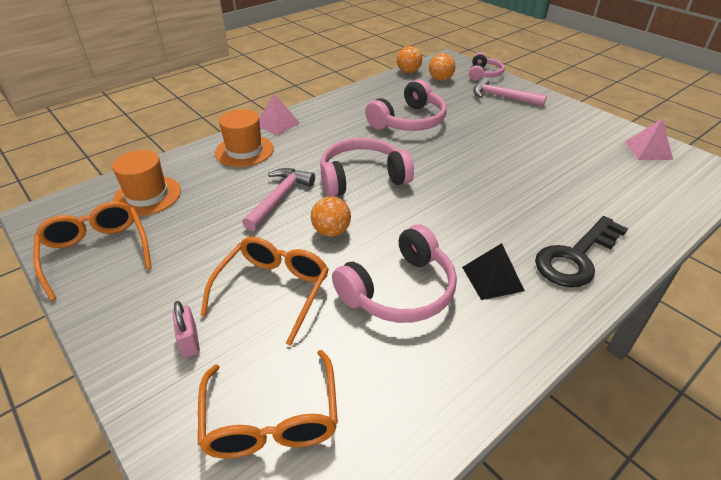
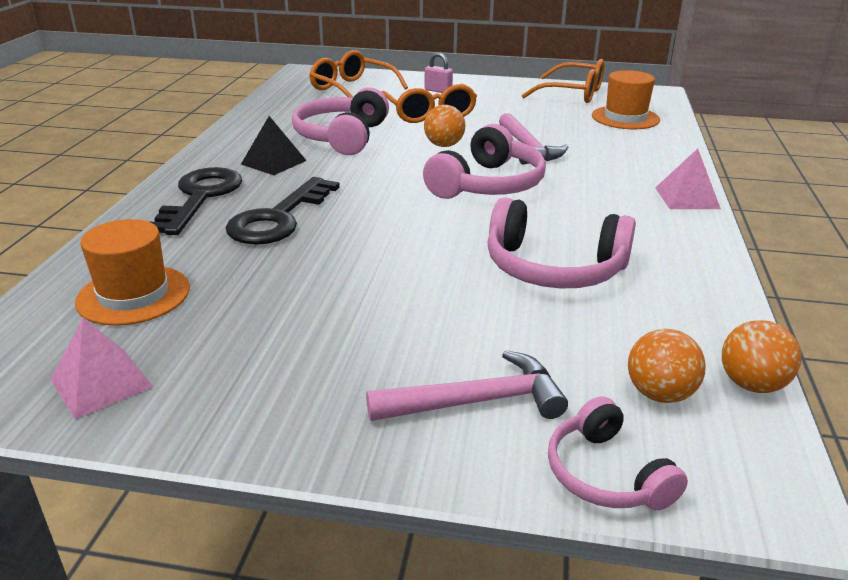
camera: 140 degrees right, 10 degrees down
(244, 151) = (645, 164): orange hat -> orange hat (133, 295)
(409, 121) = (553, 268): pink headphones -> pink headphones turned 75 degrees counterclockwise
(525, 208) = (278, 218): none -> black key

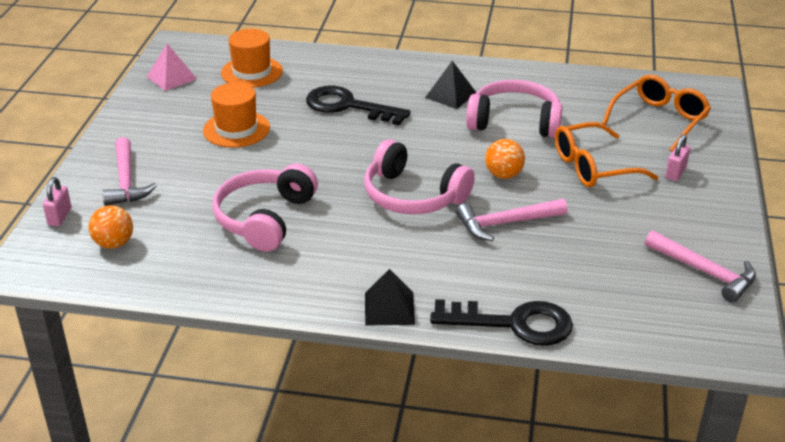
camera: 90 degrees right, 5 degrees up
(200, 197) = (382, 74): black key -> black key (513, 323)
(573, 94) = (704, 272): orange glasses -> pink hammer
(606, 474) = (60, 217): pink headphones -> pink padlock
(625, 118) = (621, 303): orange hat -> orange hat (236, 129)
(686, 198) = (389, 308): pink pyramid -> black pyramid
(751, 384) = (112, 281): orange ball -> none

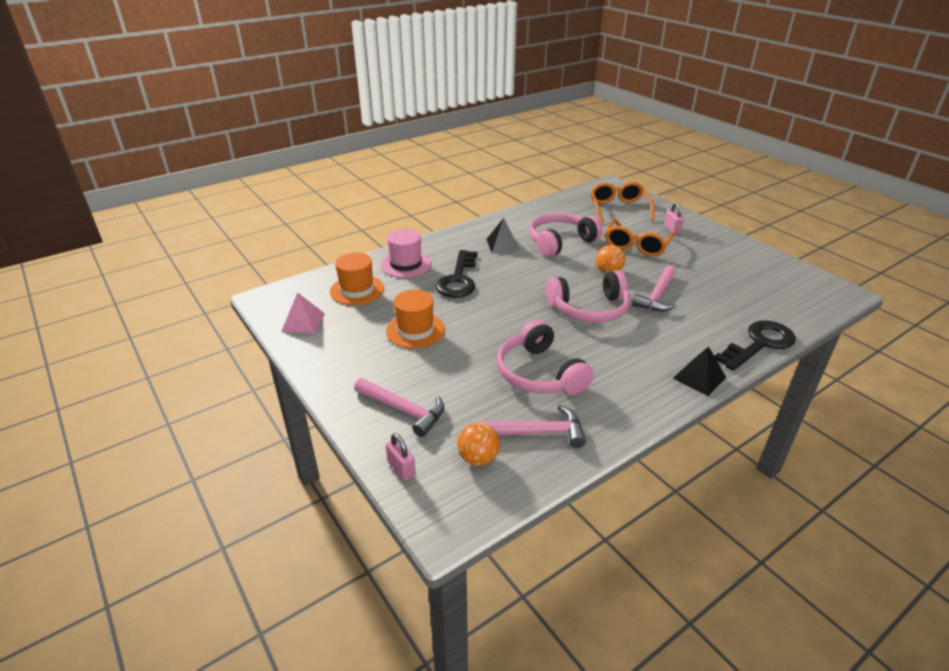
camera: 45 degrees left, 0 degrees up
(329, 70) = (406, 264): none -> pink hat
(348, 106) = (458, 279): black key -> black key turned 60 degrees counterclockwise
(704, 272) = (769, 268): pink hammer -> pink hammer (538, 432)

